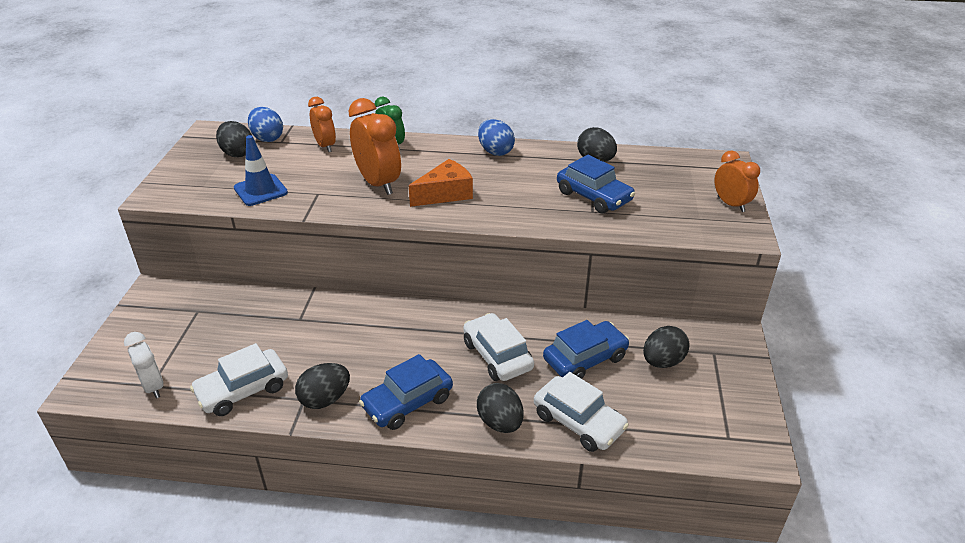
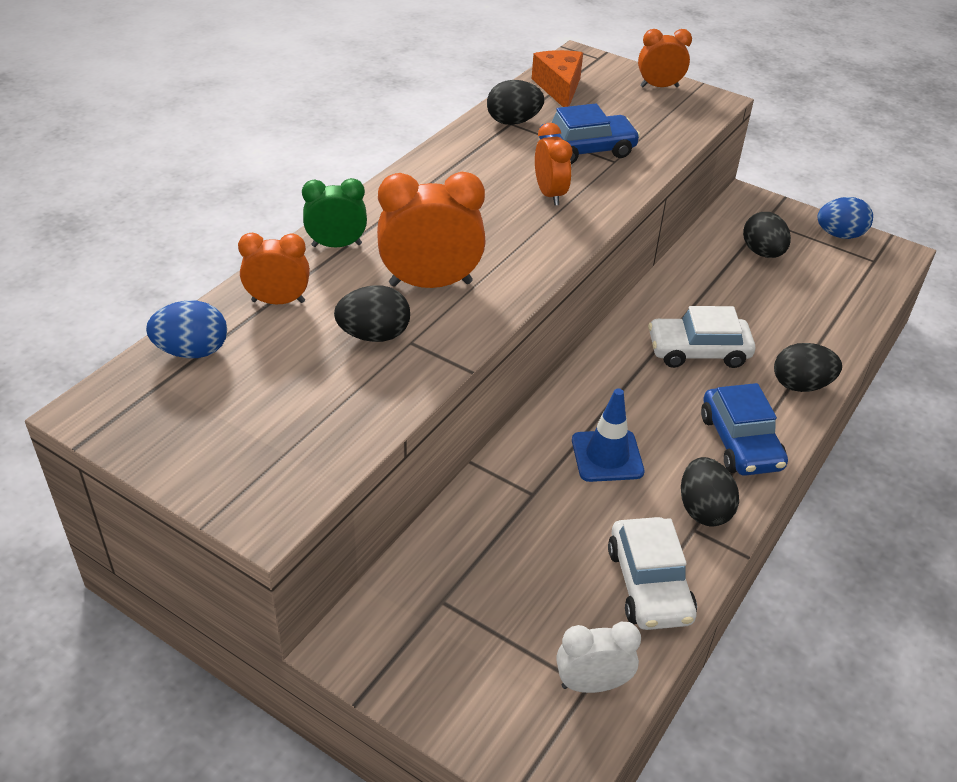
camera: 65 degrees left, 5 degrees up
(237, 153) = (211, 394): black egg -> black egg (374, 335)
(260, 190) = (355, 394): blue traffic cone -> blue traffic cone (607, 456)
(445, 194) = (501, 240): orange cheese -> orange cheese (559, 88)
(495, 151) = (432, 175): blue egg -> blue egg (839, 235)
(518, 197) = (550, 194): none -> orange clock
(578, 422) = (821, 334): white car -> none
(585, 359) = (734, 296): blue car -> none

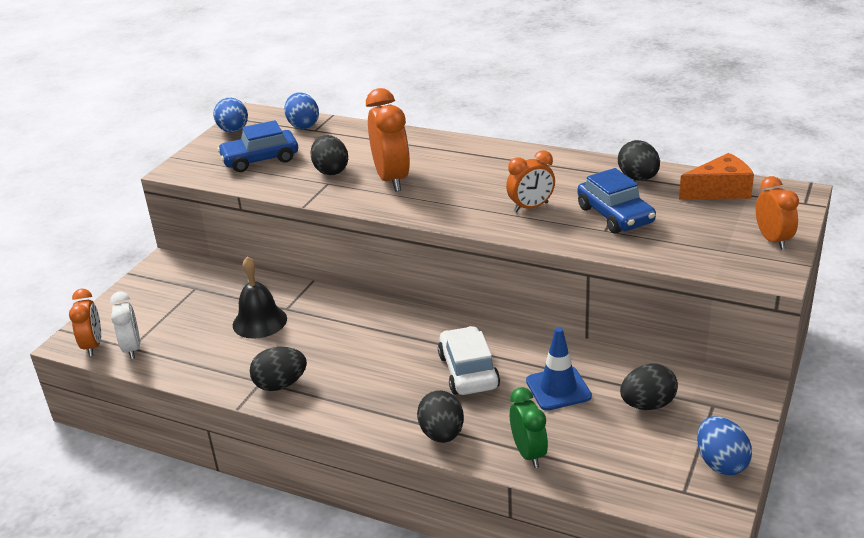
camera: 85 degrees right, 10 degrees down
(151, 436) = (233, 131): none -> blue egg
(278, 301) = (356, 138): orange clock -> orange clock (93, 346)
(336, 245) = (423, 143): green clock -> green clock (528, 453)
(558, 524) = (259, 321): none -> black bell
(607, 456) = (329, 335): blue traffic cone -> blue traffic cone (558, 389)
(649, 584) = (209, 364): white car -> none
(740, 442) = (358, 400): blue car -> blue car (260, 159)

